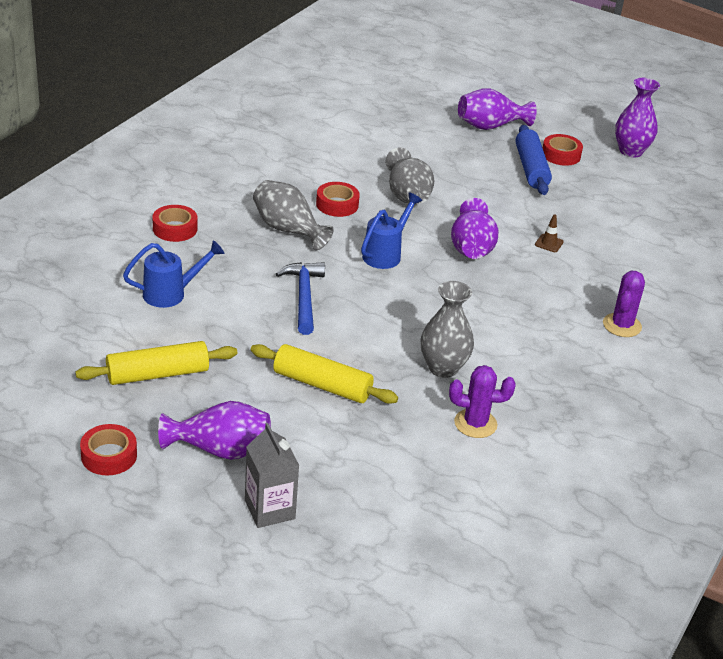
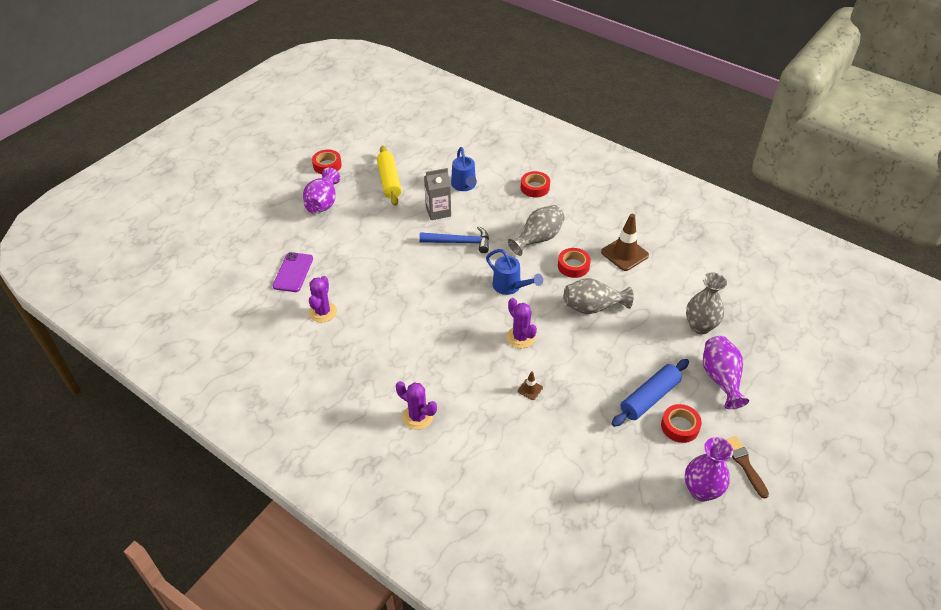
camera: 100 degrees right, 10 degrees up
(269, 509) = (273, 219): grey carton -> grey carton (438, 211)
(308, 166) = (624, 254): none -> brown traffic cone
(322, 385) = (371, 245): yellow rolling pin -> none
(398, 467) = (293, 272): none -> purple phone
(443, 368) = (379, 303): grey vase -> grey vase (700, 326)
(471, 248) = (520, 337): purple vase -> purple cactus
(531, 168) = (649, 398): blue rolling pin -> blue rolling pin turned 45 degrees counterclockwise
(590, 126) = (744, 464): none -> brown brush

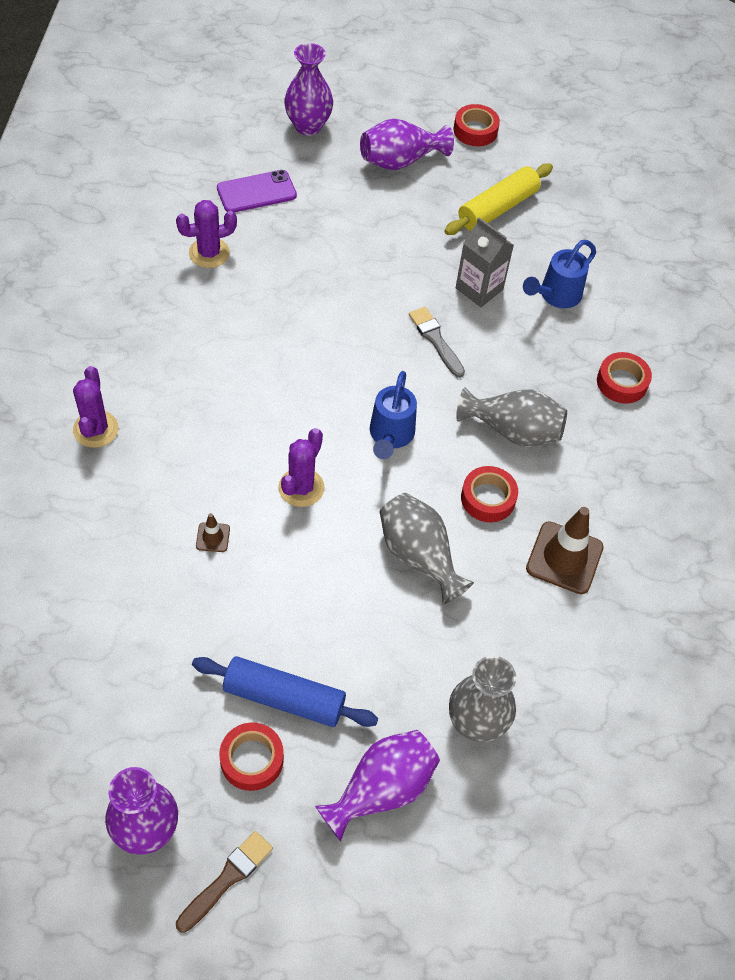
camera: 55 degrees right, 10 degrees up
(261, 229) = (308, 126): none -> purple vase
(459, 242) = (435, 340): blue hammer -> grey brush

